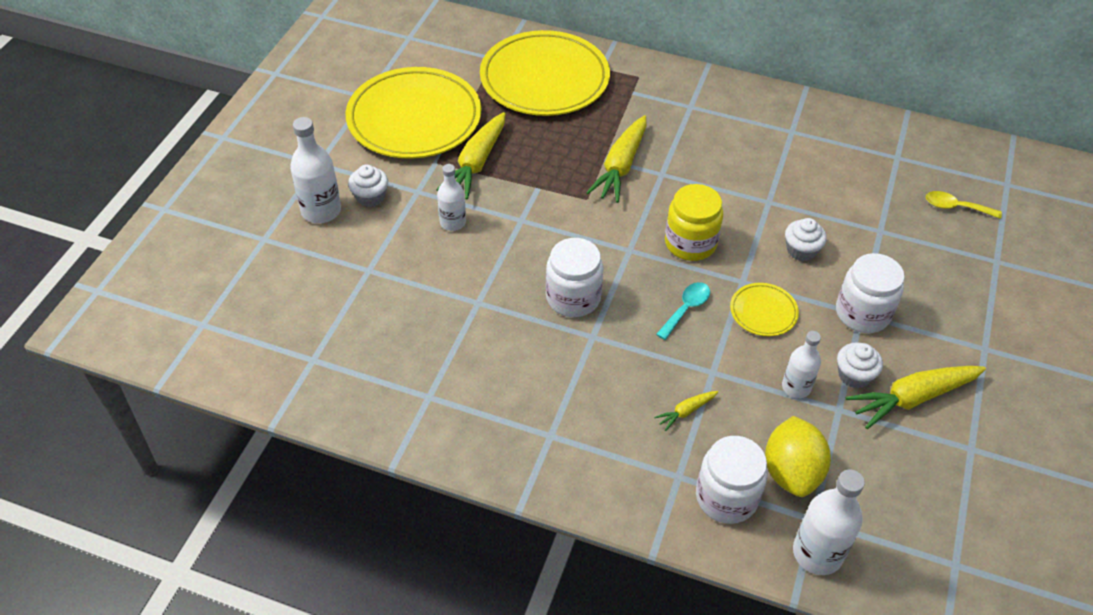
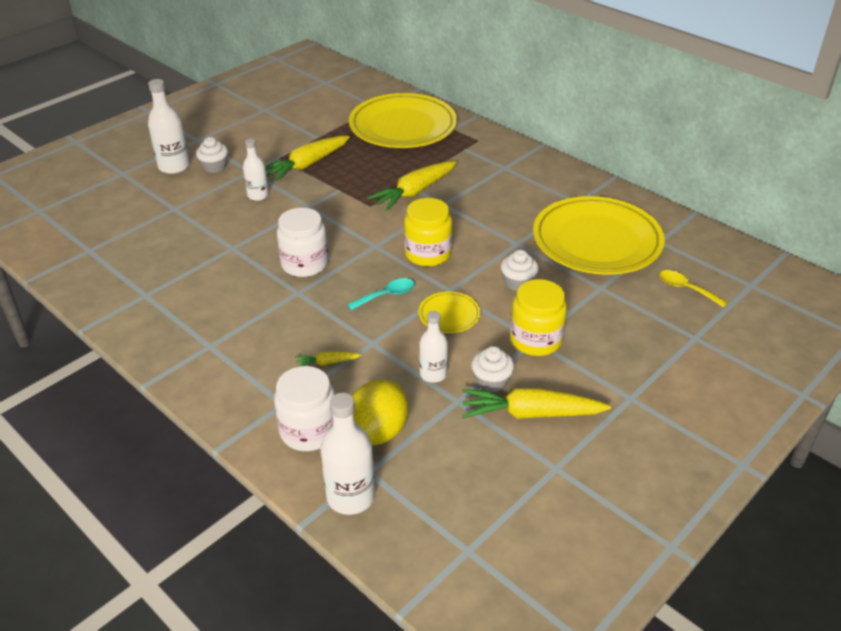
camera: 25 degrees right, 10 degrees down
(414, 118) = (286, 129): yellow plate -> yellow plate (597, 241)
(862, 313) = (535, 340): white jar -> yellow jar

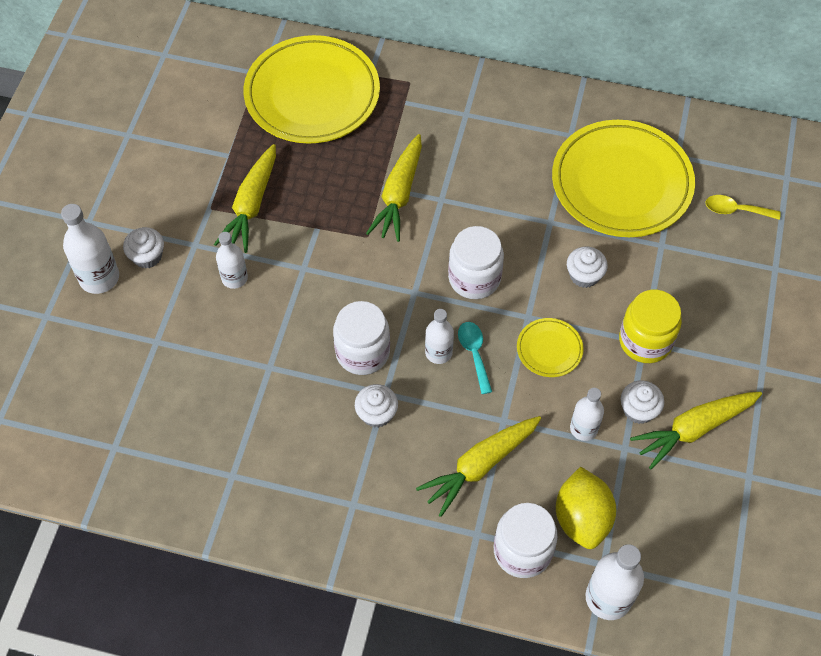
camera: 30 degrees left, 20 degrees up
(280, 301) = (376, 413): none -> white cupcake
(327, 363) = (480, 466): yellow carrot -> yellow carrot, size x2.10
(360, 285) = (438, 352): none -> white bottle
(387, 295) = (474, 353): turquoise spoon -> turquoise spoon turned 45 degrees counterclockwise
(428, 254) = (474, 278): yellow jar -> white jar

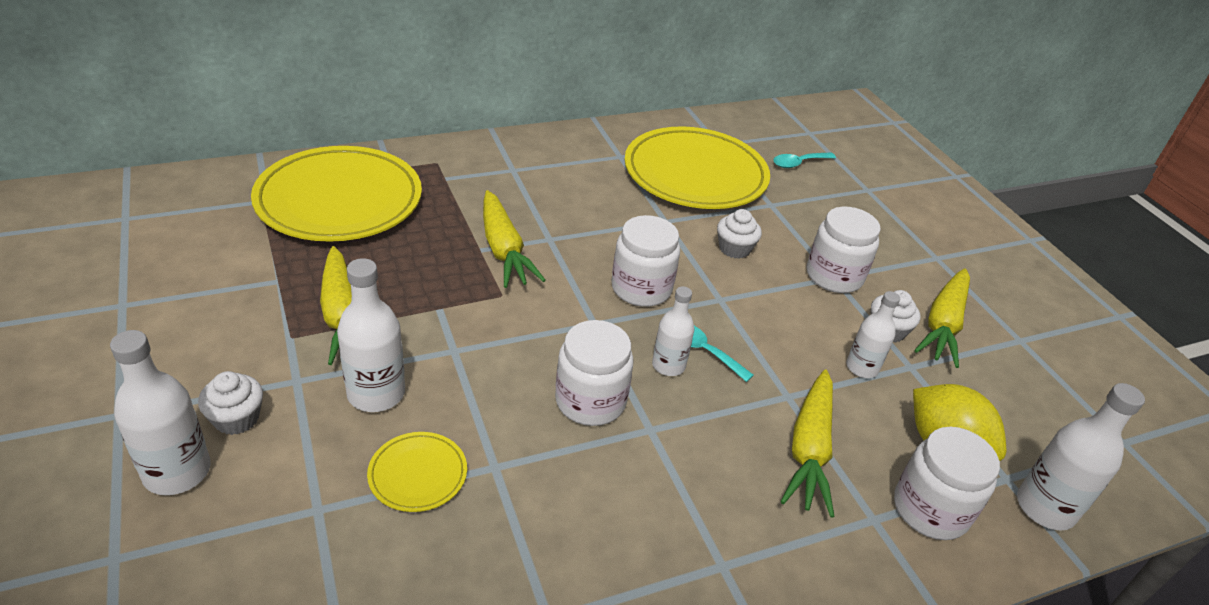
camera: 40 degrees left, 20 degrees down
(234, 278) = (376, 393): white bottle -> white bottle, size x1.54
(376, 413) = (660, 454): white cupcake -> none
(549, 349) = (765, 317): yellow plate -> yellow plate (418, 474)
(645, 341) = (834, 276): yellow jar -> white jar
(735, 210) = (798, 163): yellow spoon -> turquoise spoon

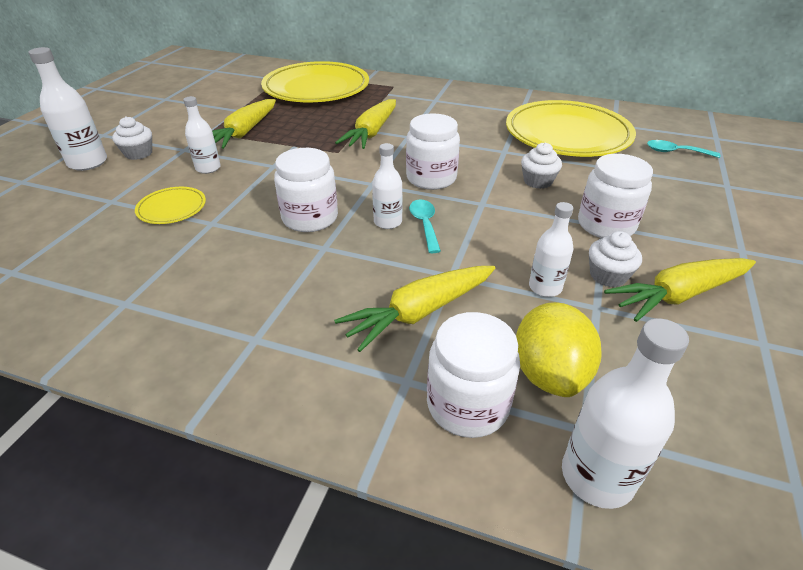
camera: 45 degrees right, 0 degrees up
(376, 393) = (208, 168): white bottle -> white bottle, size x0.65

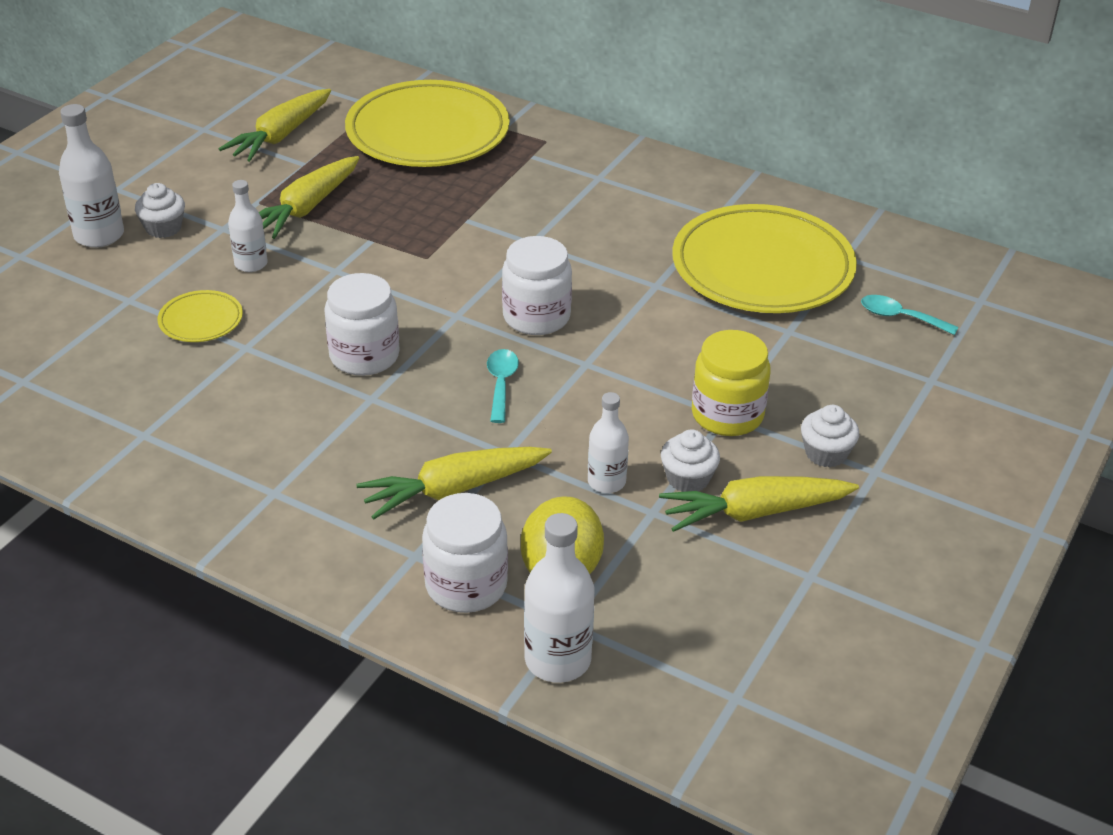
camera: 10 degrees right, 0 degrees up
(371, 132) = (483, 229): yellow carrot -> yellow carrot (281, 136)
(388, 222) = (457, 374): white bottle -> none
(537, 181) = (676, 340): white cupcake -> white cupcake (826, 453)
(606, 225) = (727, 415): white jar -> yellow jar

